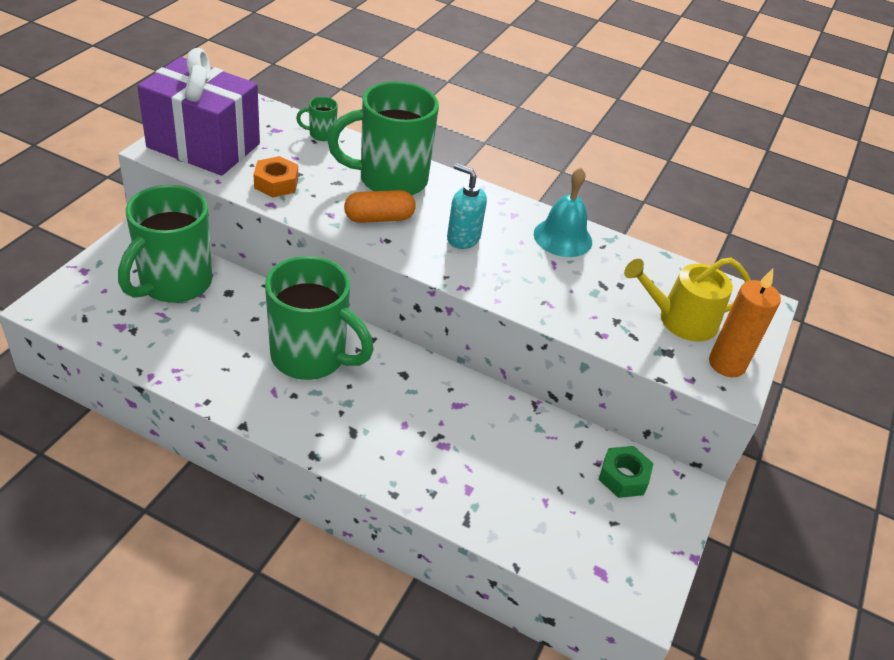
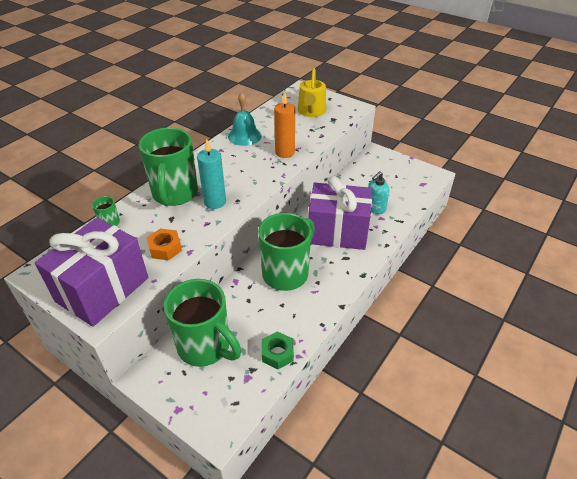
camera: 75 degrees left, 0 degrees up
(379, 218) = (215, 202): orange capsule -> turquoise candle
(416, 421) = (337, 232): none -> purple gift
(463, 238) = (240, 170): turquoise soap dispenser -> turquoise soap dispenser (375, 208)
(623, 477) = (370, 168): green nut -> green nut (277, 353)
(727, 364) = (340, 105): orange candle -> orange candle (285, 152)

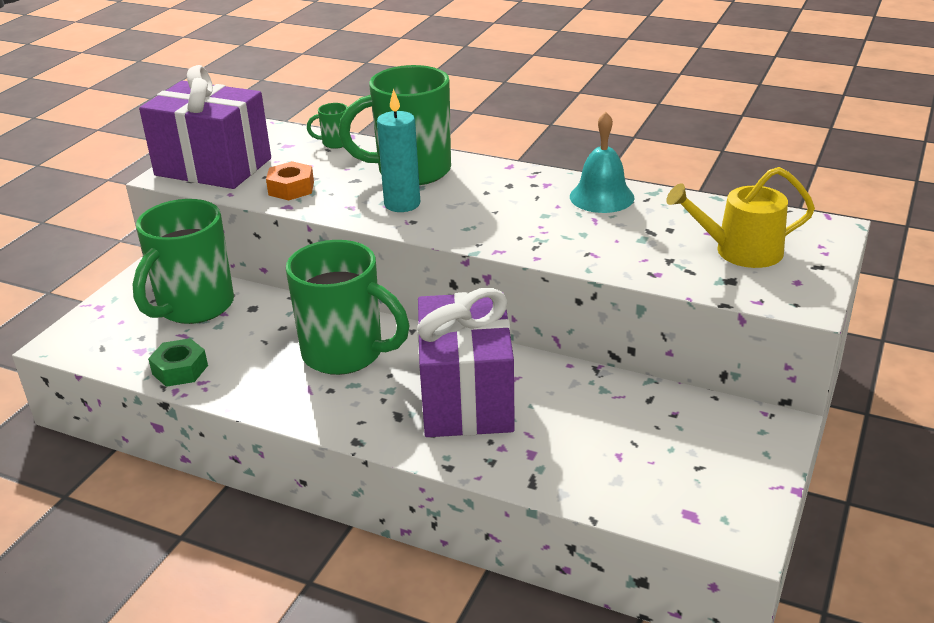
camera: 80 degrees right, 10 degrees down
(285, 152) = (569, 242): orange candle -> none
(375, 208) = (560, 442): turquoise soap dispenser -> none

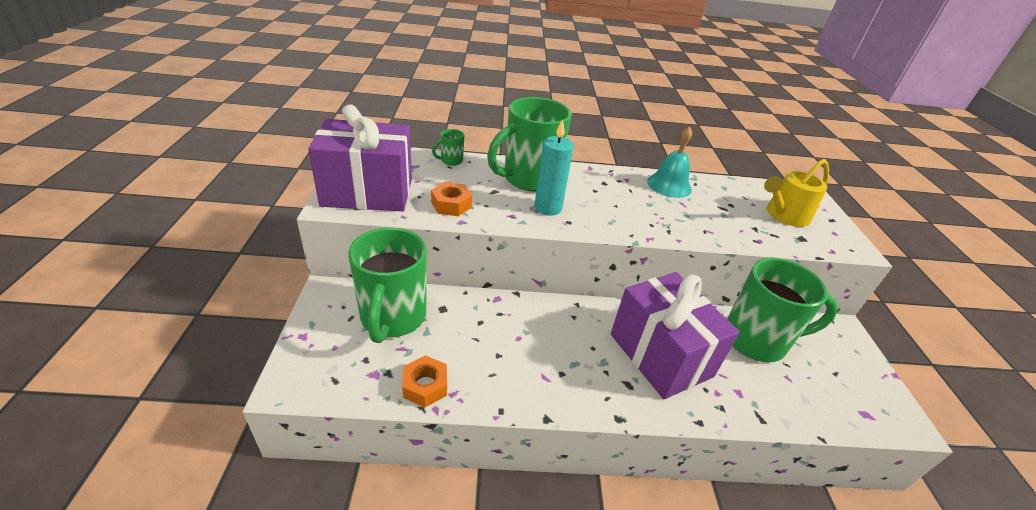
camera: 30 degrees left, 5 degrees up
(180, 370) = (425, 386): green nut -> orange nut
(346, 354) = (548, 336): green mug -> green mug (757, 340)

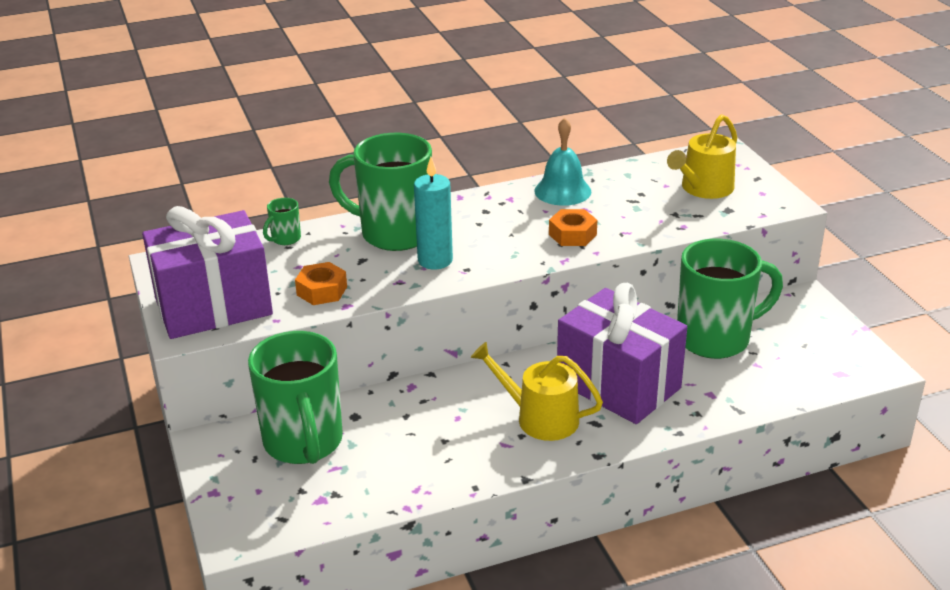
camera: 15 degrees left, 5 degrees down
(425, 386) = (383, 492): orange nut -> orange nut (572, 235)
(528, 179) = (393, 233): green mug -> green mug turned 75 degrees clockwise
(584, 362) = (540, 418): none -> yellow watering can

